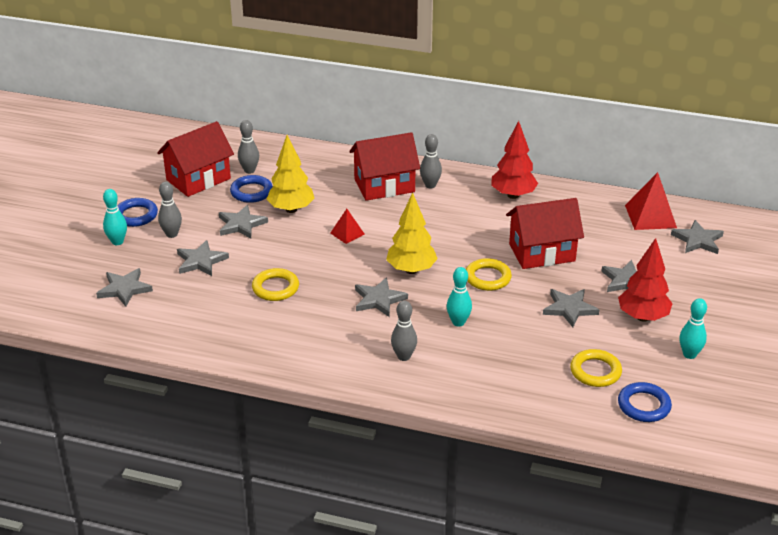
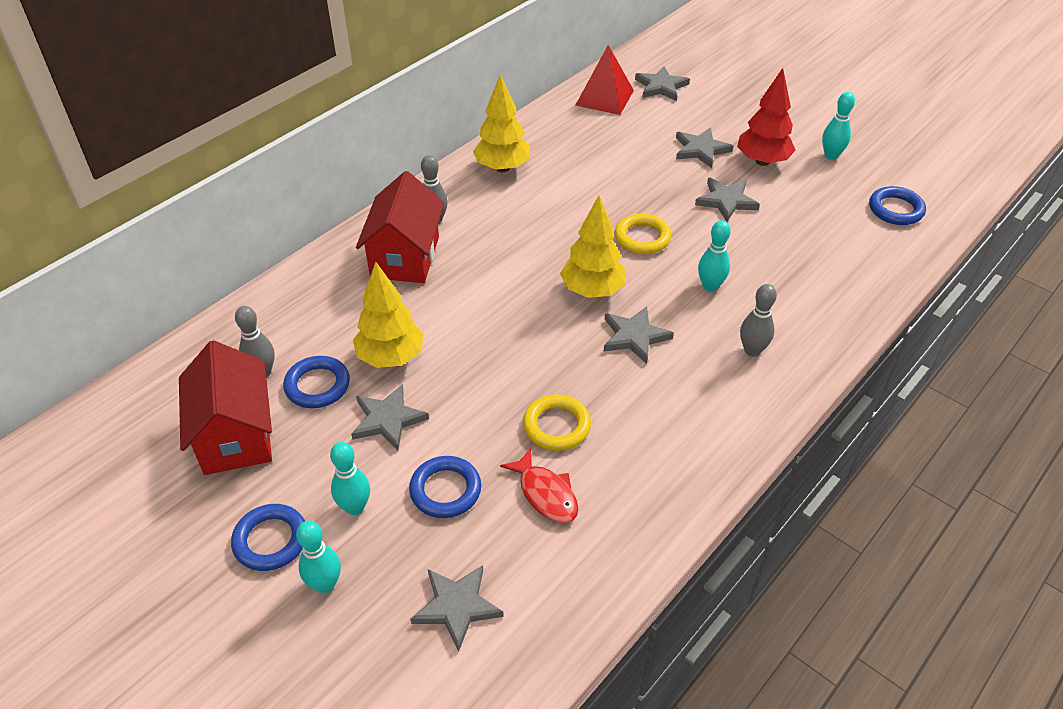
camera: 65 degrees left, 10 degrees up
(172, 234) = (355, 507): grey bowling pin -> turquoise bowling pin
(201, 261) = (445, 490): grey star -> blue ring
(219, 298) = (546, 494): none -> red fish
(347, 233) = (482, 321): red pyramid -> none
(513, 195) = (502, 168): red tree -> yellow tree
(542, 252) = (620, 185): red house -> none
(595, 371) = (834, 220): yellow ring -> none

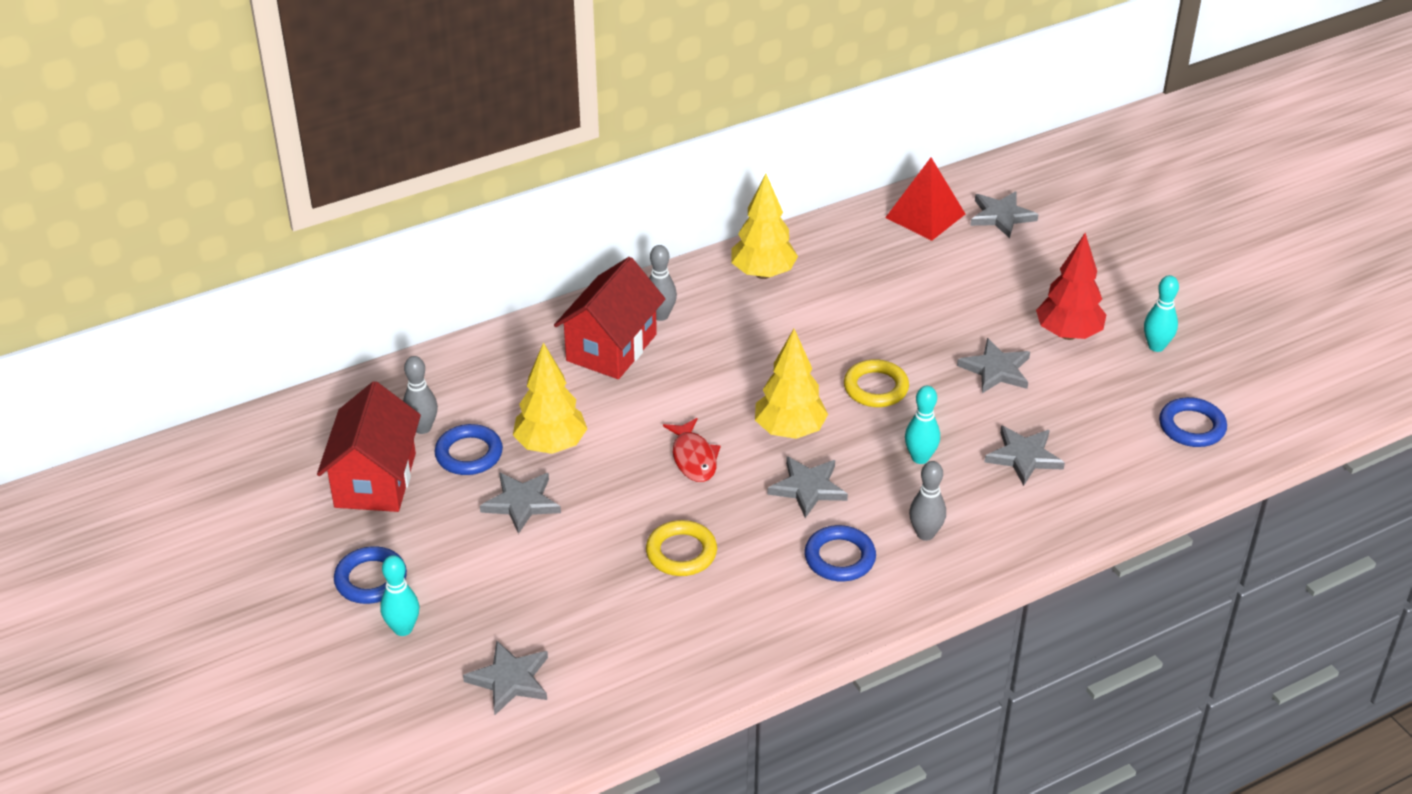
camera: 20 degrees right, 5 degrees down
(355, 507) = (456, 572): turquoise bowling pin -> none
(445, 490) = (546, 581): blue ring -> blue ring (839, 558)
(546, 494) = (638, 610): red fish -> red fish (693, 458)
(701, 150) = (1003, 304): grey star -> grey star (1024, 457)

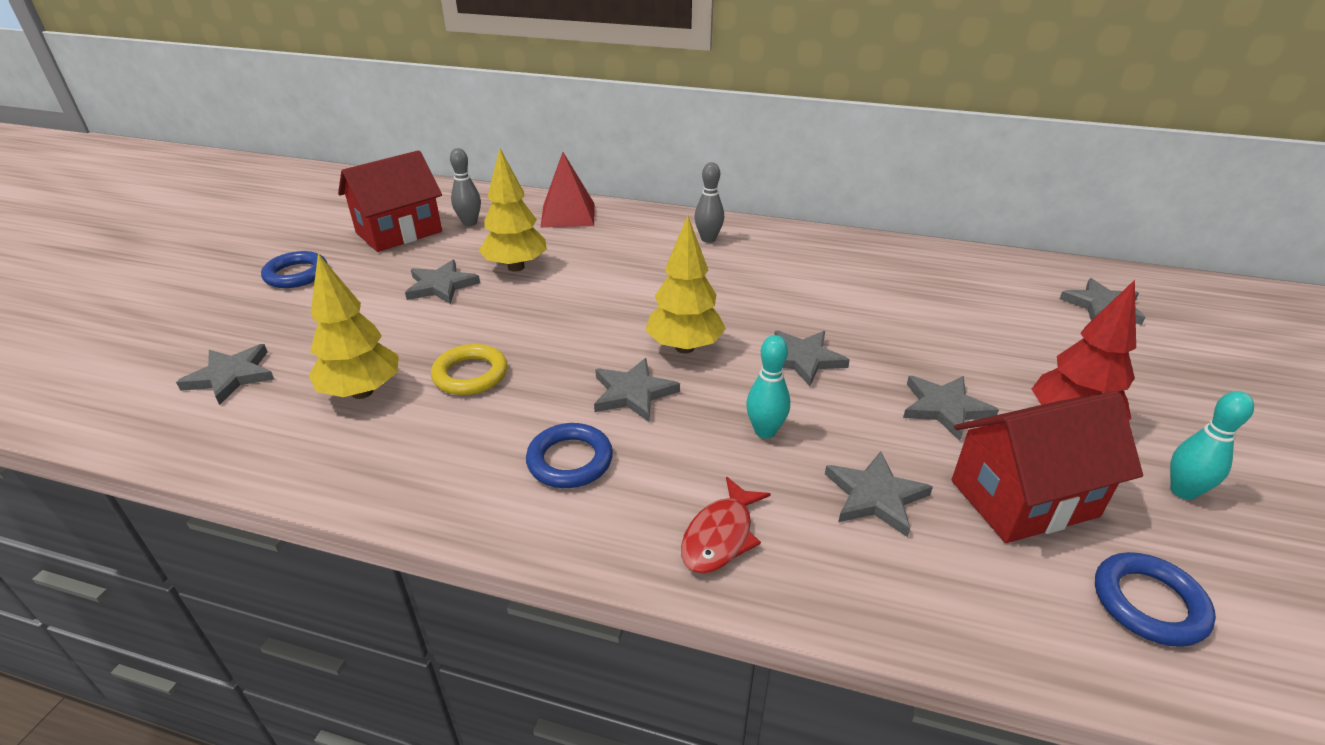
camera: 45 degrees right, 5 degrees down
(403, 629) = (254, 308): turquoise bowling pin -> none
(469, 454) = (466, 246): blue ring -> none
(611, 347) = (646, 239): red house -> red house (1023, 498)
(693, 458) = (587, 324): red fish -> red fish (720, 536)
(763, 273) = (821, 250): yellow tree -> yellow tree (362, 392)
(876, 388) = (803, 359): yellow ring -> grey star
(925, 215) = (1020, 275): red pyramid -> red pyramid (568, 215)
(925, 534) = (673, 495): grey bowling pin -> none

